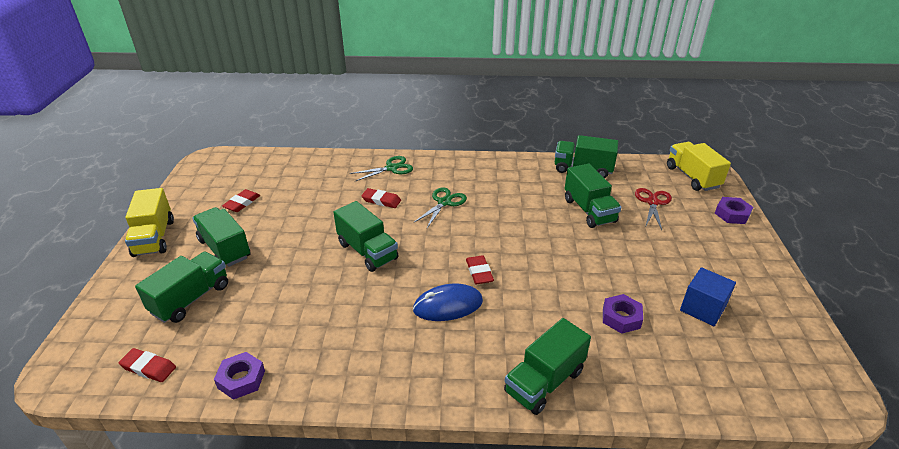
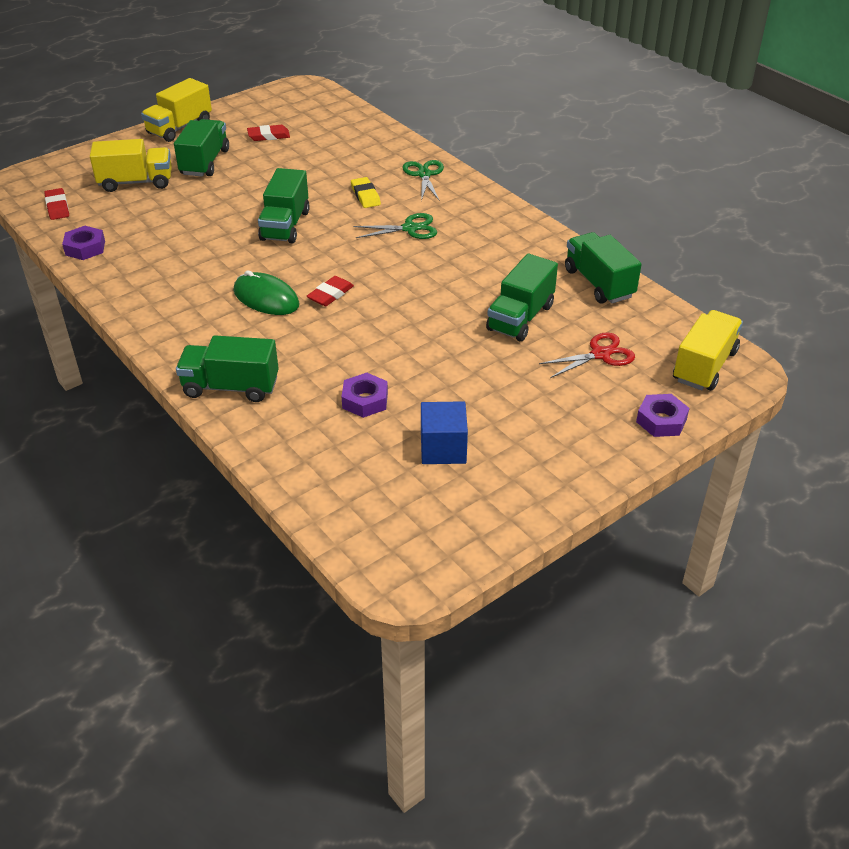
camera: 50 degrees right, 5 degrees up
(191, 299) = (136, 182): green truck -> yellow truck
(381, 200) = (365, 195): red eraser -> yellow eraser
(391, 168) = (424, 175): green scissors -> green scissors turned 120 degrees counterclockwise
(448, 305) = (266, 298): blue mouse -> green mouse

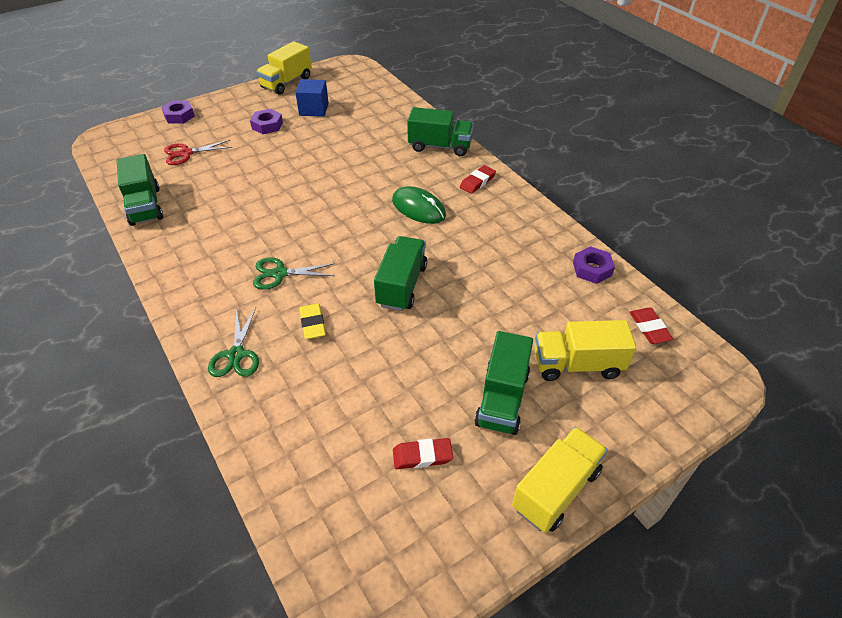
camera: 175 degrees left, 5 degrees up
(330, 294) = (366, 208): red eraser -> red eraser (477, 182)
(365, 400) = (353, 135): purple nut -> purple nut (267, 125)
(520, 317) = (225, 181): green truck -> none
(704, 366) = (124, 143): yellow truck -> yellow truck (286, 82)

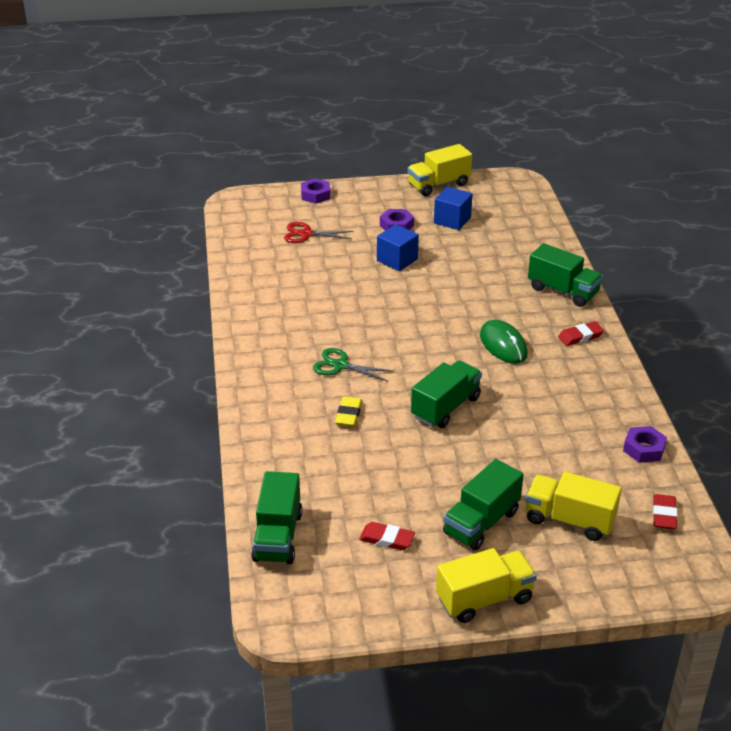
camera: 25 degrees right, 10 degrees down
(145, 206) = (249, 274): green truck -> green truck (278, 536)
(236, 355) = (273, 418): green scissors -> none
(283, 156) = (397, 260): none -> blue cube

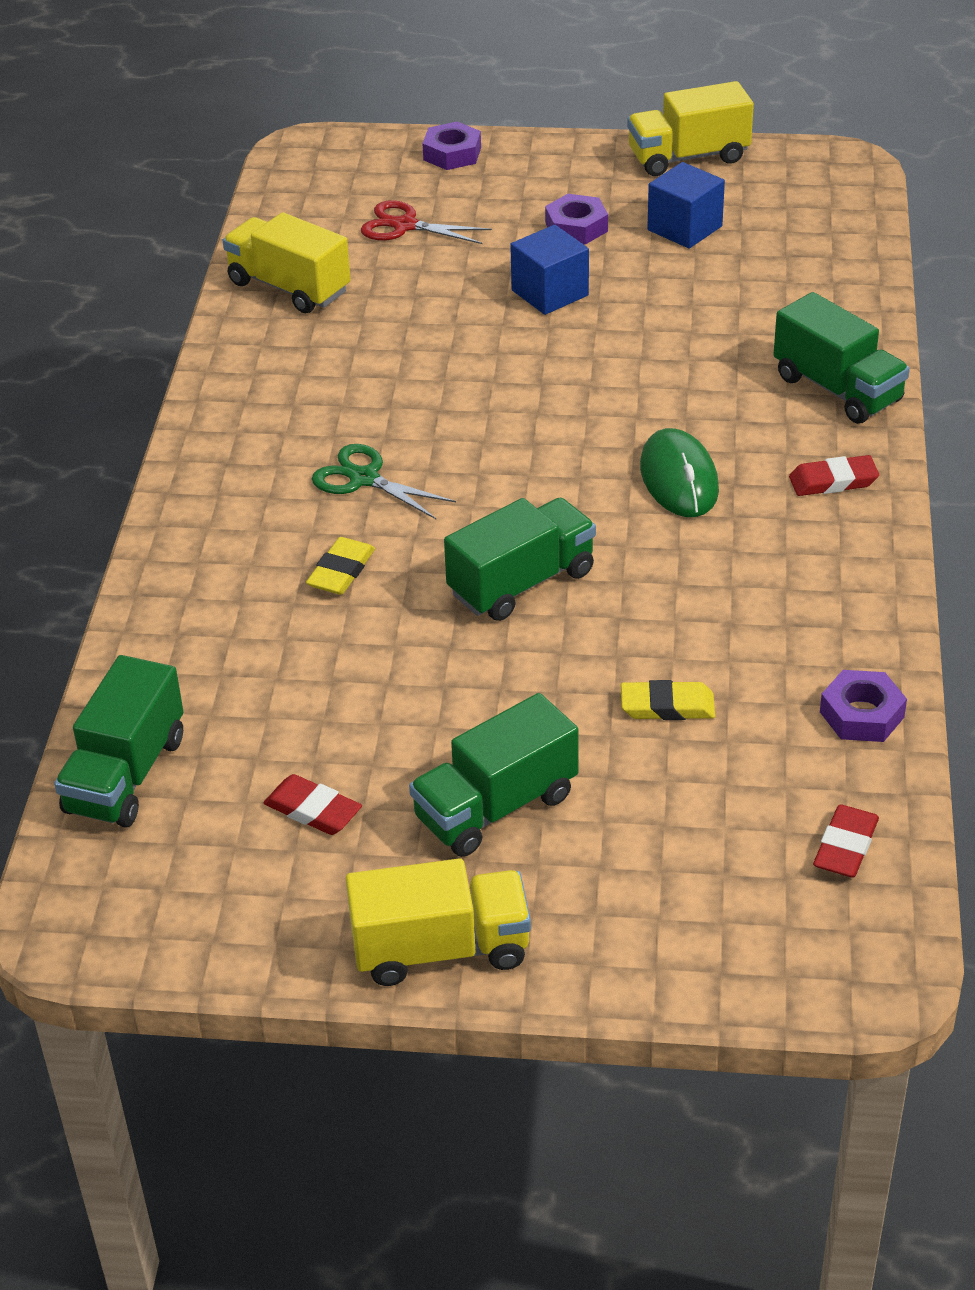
camera: 15 degrees right, 5 degrees up
(546, 459) = (667, 706): none -> yellow eraser
(569, 520) = (660, 828): yellow truck -> yellow truck (289, 287)

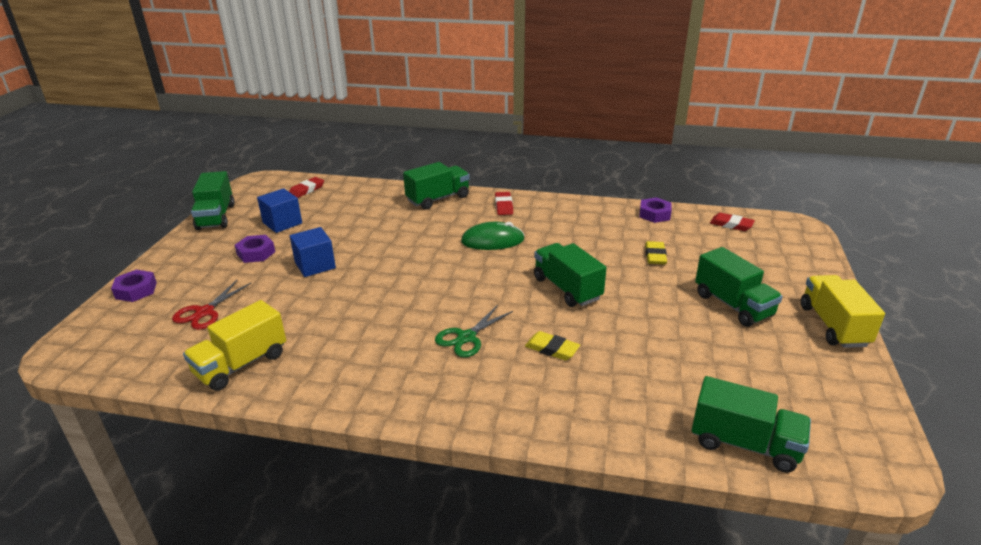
camera: 85 degrees left, 10 degrees down
(313, 810) = (752, 364): red eraser -> red eraser (306, 190)
(688, 157) = (216, 217): yellow truck -> green truck

